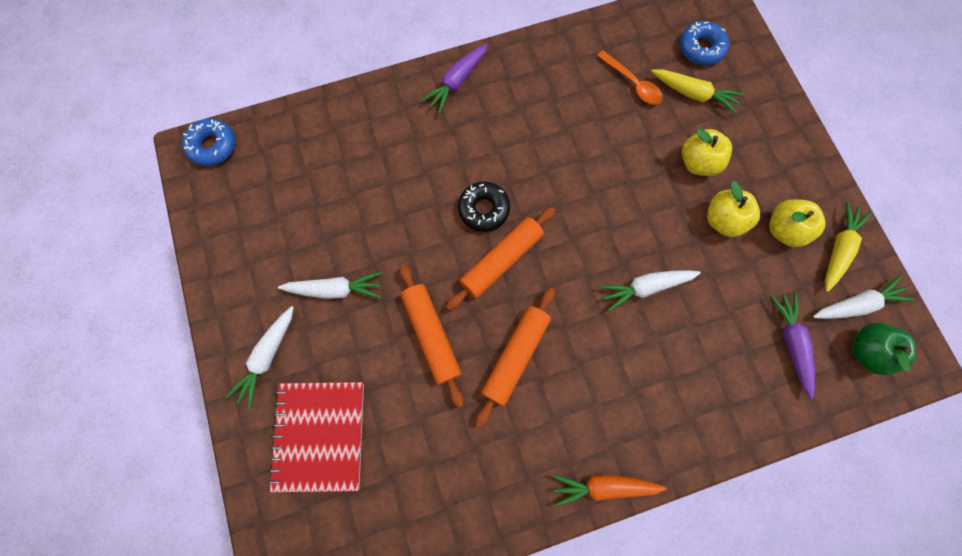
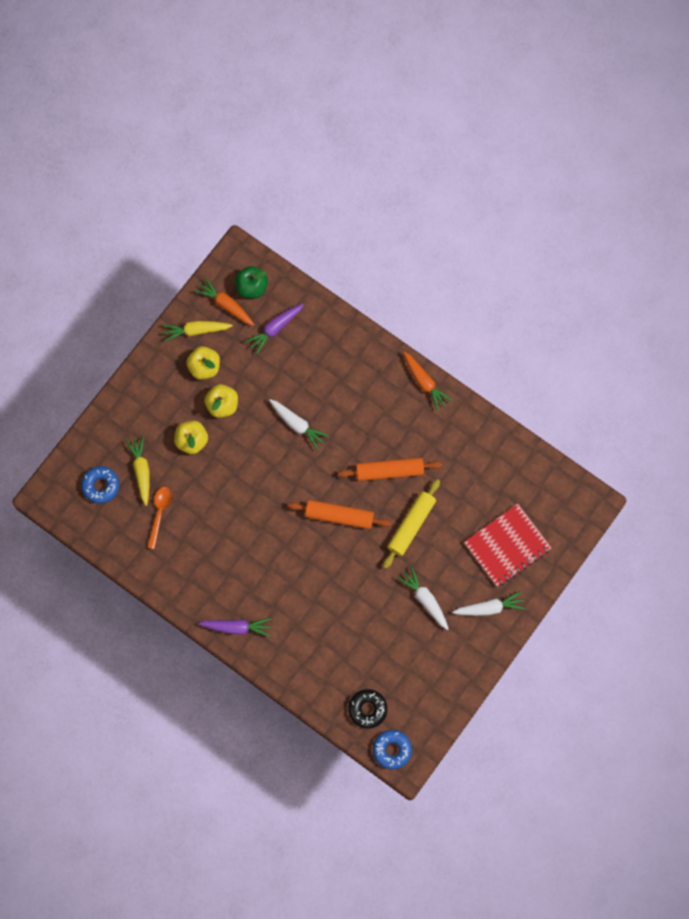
camera: 125 degrees left, 0 degrees up
(431, 335) = (411, 525): orange rolling pin -> yellow rolling pin
(484, 209) = (314, 548): black donut -> black donut (367, 709)
(856, 304) = (226, 305): white carrot -> orange carrot

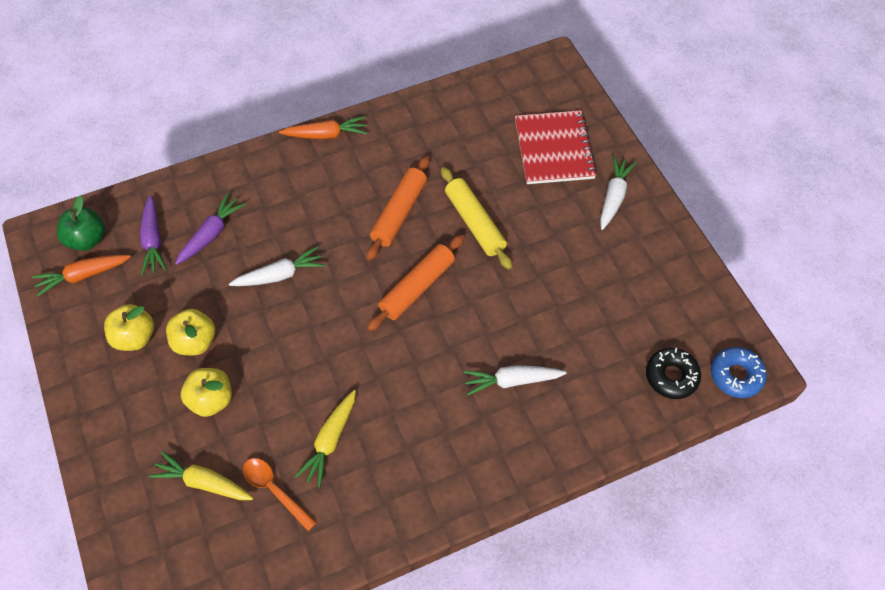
camera: 60 degrees left, 15 degrees down
(101, 486) = (184, 547): blue donut -> none
(196, 330) = (85, 323): yellow carrot -> yellow carrot (330, 440)
(236, 627) = (483, 474): purple carrot -> purple carrot (211, 234)
(425, 600) = (569, 252): white carrot -> white carrot (512, 381)

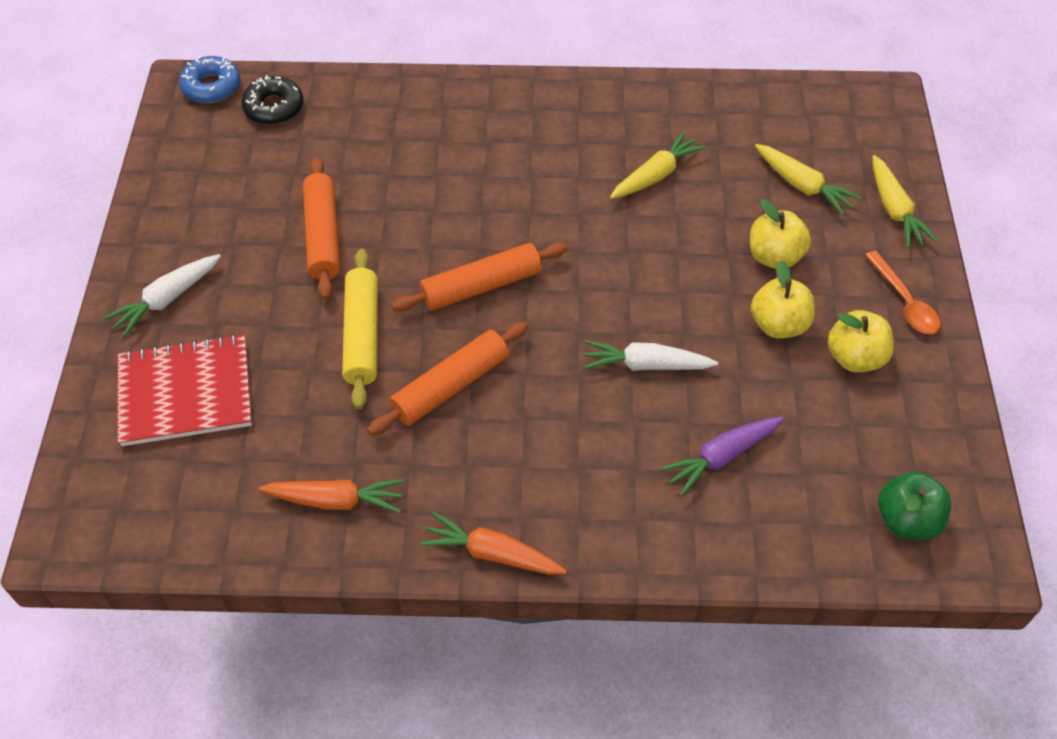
camera: 155 degrees left, 5 degrees down
(83, 276) = (916, 465): orange carrot -> orange carrot (335, 500)
(120, 489) = (894, 209): none -> yellow carrot
(153, 240) = (807, 480): purple carrot -> none
(275, 490) = (729, 155): orange spoon -> orange spoon (904, 301)
(512, 381) = (436, 159): white carrot -> none
(549, 281) = (323, 235): none -> orange rolling pin
(554, 149) = (185, 392): red notebook -> red notebook turned 60 degrees clockwise

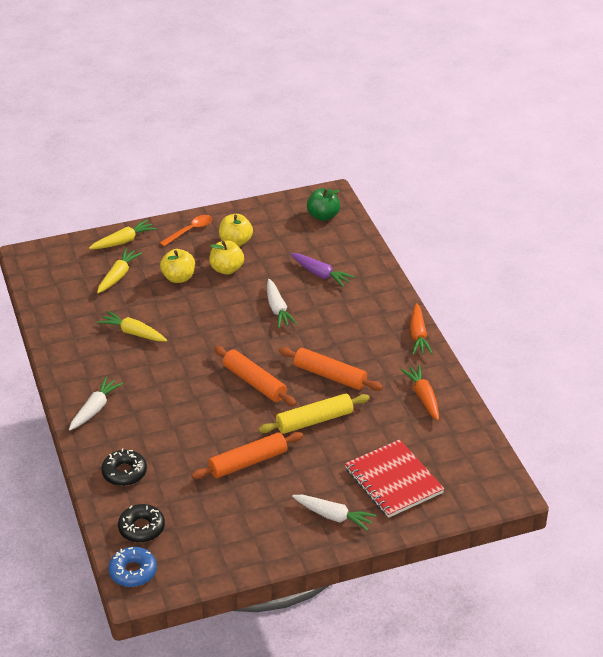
camera: 110 degrees left, 15 degrees down
(377, 111) = (124, 472): none -> black donut
(511, 106) = (95, 409): none -> white carrot

